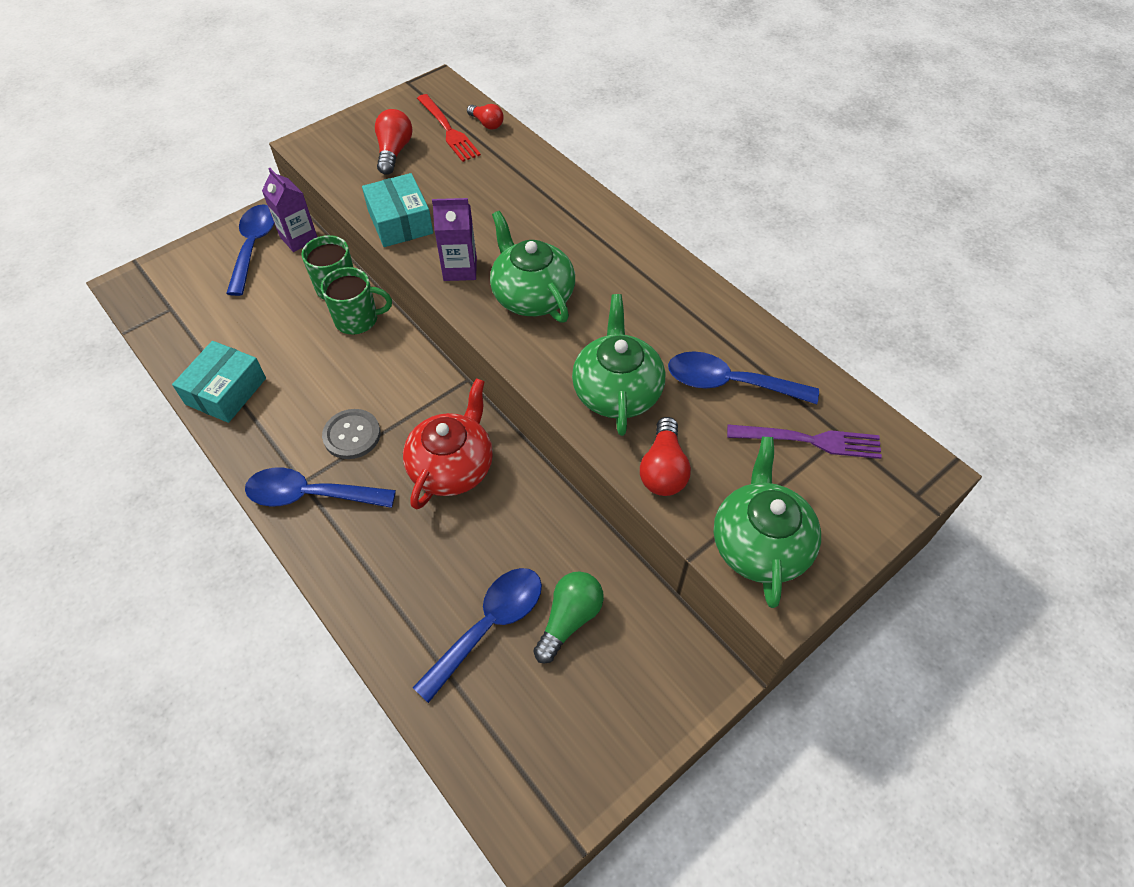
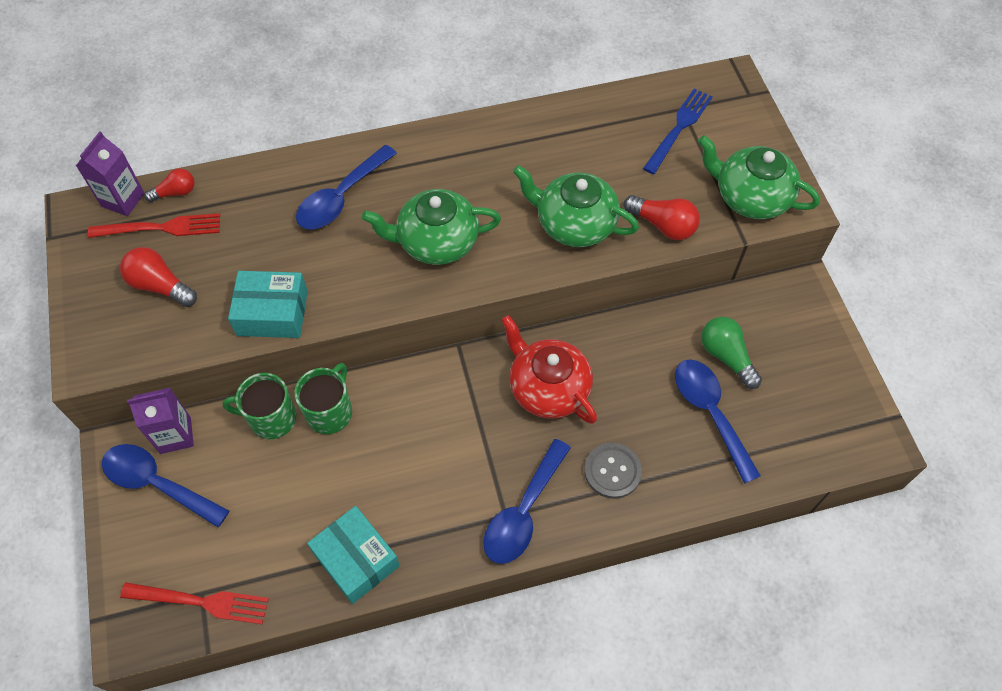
camera: 65 degrees left, 5 degrees up
(163, 311) = (200, 601): none -> red fork
(352, 435) = (472, 458): grey button -> grey button (612, 471)
(460, 269) = (369, 284): purple carton -> purple carton (123, 200)
(729, 383) = (603, 150): blue spoon -> blue spoon (341, 197)
(809, 440) = (678, 128): purple fork -> blue fork

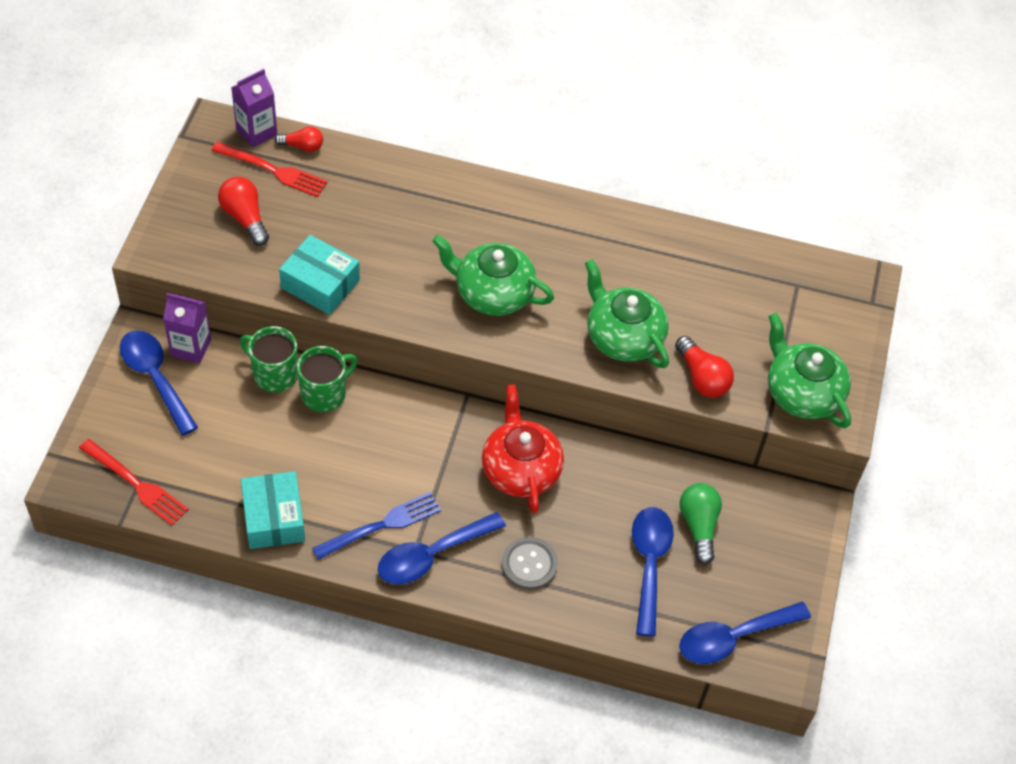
camera: 25 degrees right, 5 degrees down
(341, 197) = (436, 216): blue spoon -> blue spoon (733, 638)
(678, 128) = (780, 301): blue fork -> blue fork (381, 525)

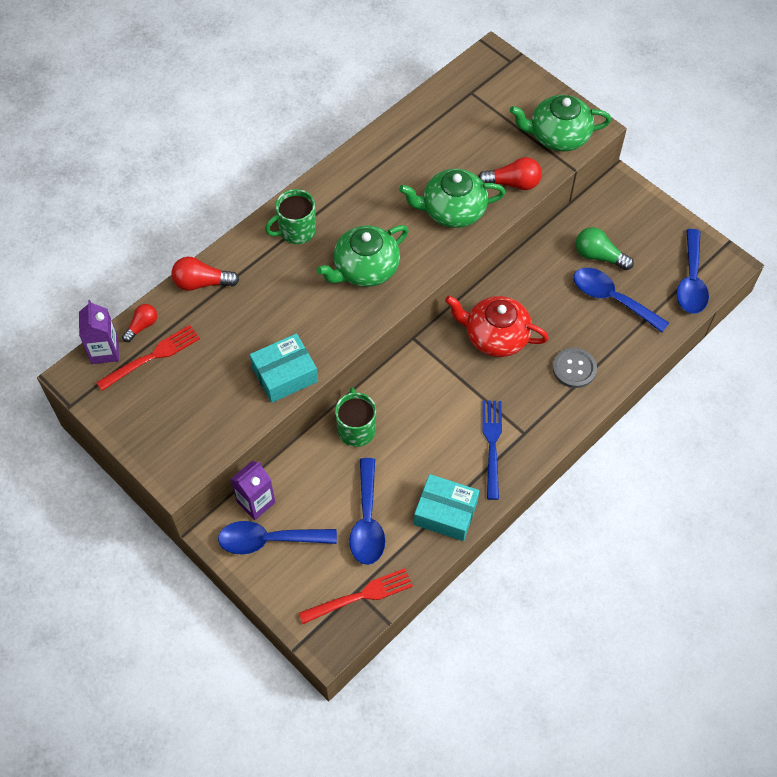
camera: 55 degrees left, 5 degrees up
(245, 218) = (186, 397): red light bulb -> red light bulb (202, 283)
(274, 374) = (317, 455): green mug -> green mug (296, 231)
(432, 555) = (534, 424): blue spoon -> blue spoon (367, 521)

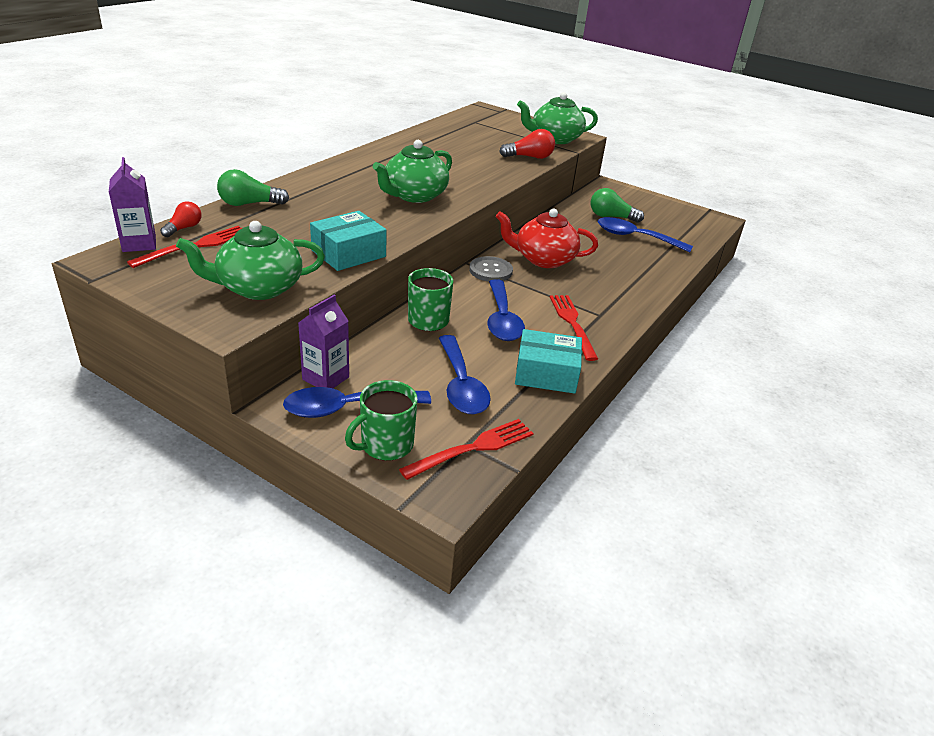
camera: 15 degrees left, 25 degrees down
(202, 283) = (249, 204): red light bulb -> green light bulb
(296, 231) = (341, 178): green mug -> green mug (385, 445)
(452, 210) = (483, 168): green teapot -> green teapot (258, 288)
(492, 445) = (572, 324): blue fork -> red fork
(574, 368) = (625, 275): grey button -> grey button (490, 271)
(691, 281) = (694, 227): blue spoon -> blue spoon (502, 319)

